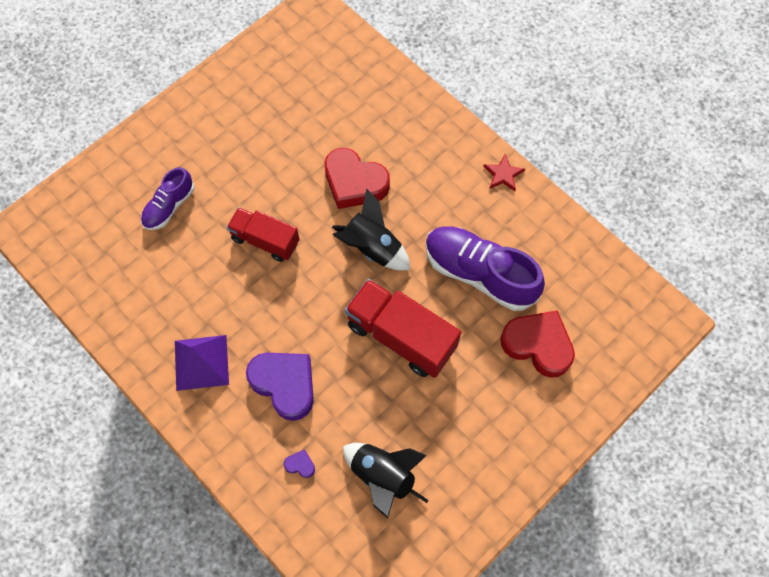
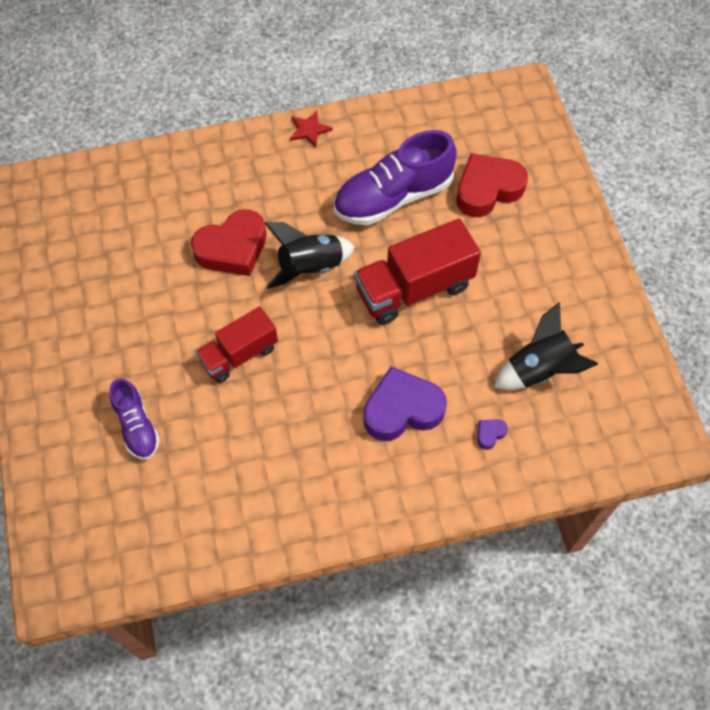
camera: 60 degrees left, 5 degrees down
(201, 362) = (332, 475): purple pyramid -> none

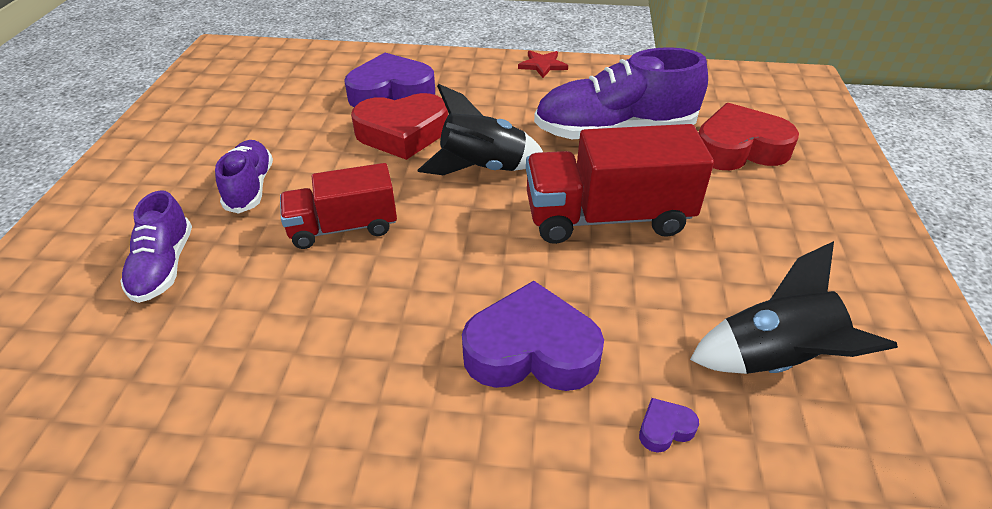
camera: 20 degrees right, 20 degrees down
(149, 340) = (250, 187): none -> purple shoe
(198, 202) = (391, 92): none -> purple heart

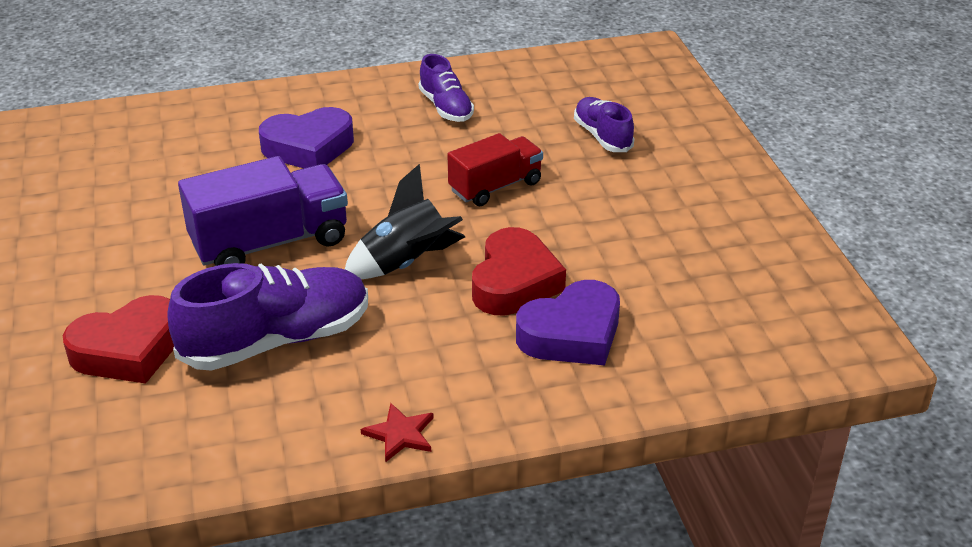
camera: 160 degrees right, 5 degrees down
(250, 187) = (607, 198): purple shoe -> purple shoe (446, 107)
(402, 133) = (514, 282): red heart -> red heart turned 135 degrees clockwise
(607, 217) = (270, 243): red truck -> purple truck
(665, 429) = (217, 131): purple heart -> none
(774, 360) = (140, 175): black rocket -> none

